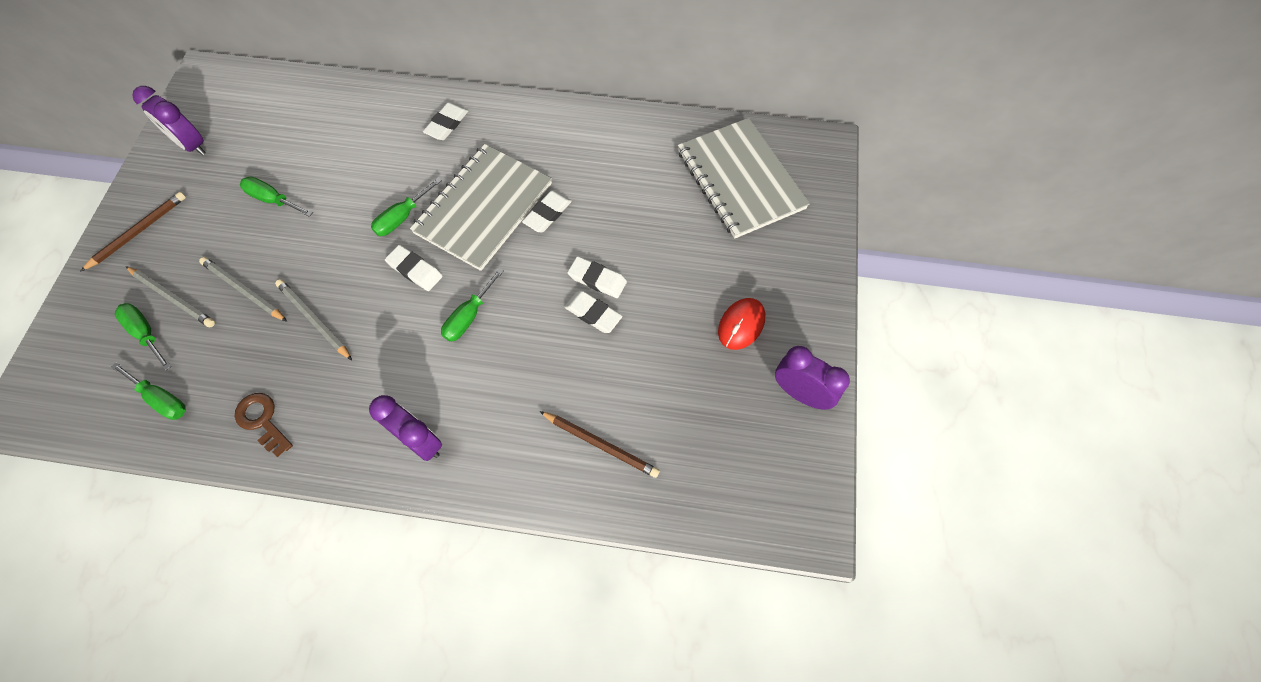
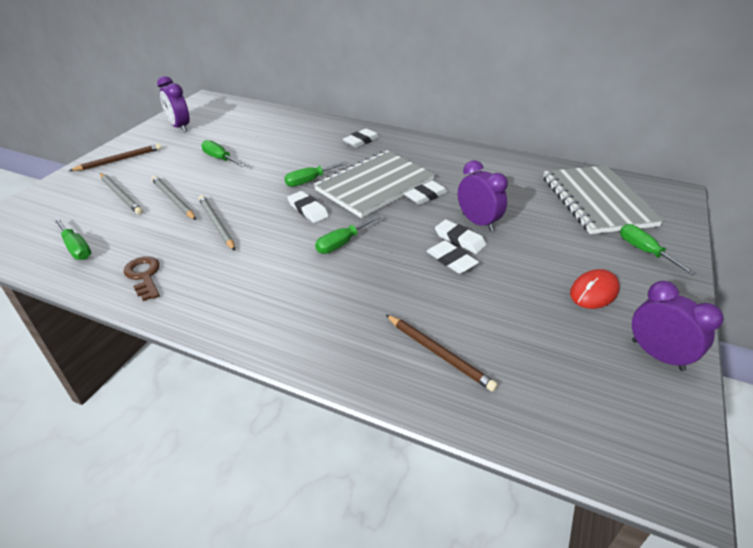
camera: 15 degrees right, 25 degrees down
(146, 333) = (90, 210): green screwdriver -> green screwdriver (644, 251)
(420, 441) = (268, 316): purple clock -> purple clock (478, 222)

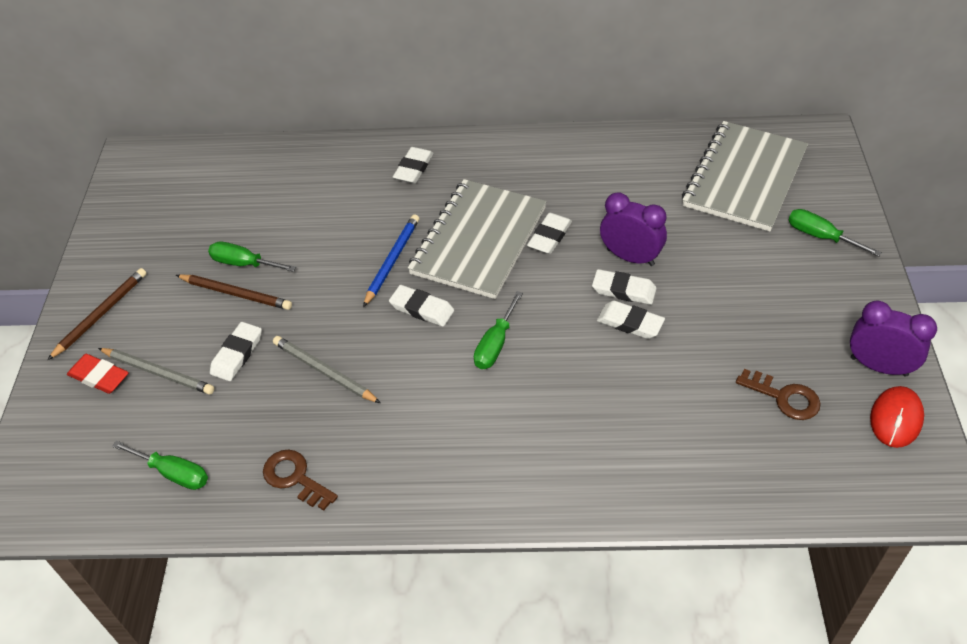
camera: 20 degrees left, 10 degrees up
(88, 187) = (99, 376): none -> red eraser
(173, 200) = (237, 354): grey pencil -> white eraser
(179, 127) = (137, 224): purple clock -> none
(309, 181) = (392, 261): green screwdriver -> blue pencil
(438, 353) = (680, 446): brown pencil -> brown pencil (235, 294)
(553, 349) = (784, 397): none -> brown key
(594, 292) = (792, 311): red mouse -> red mouse (896, 419)
(597, 201) = (744, 178): grey notebook -> grey notebook turned 60 degrees clockwise

